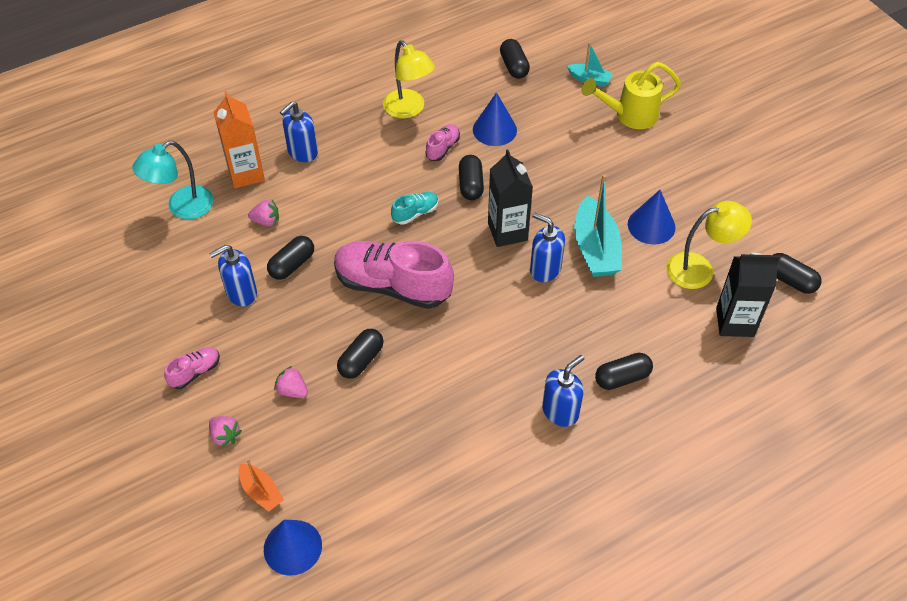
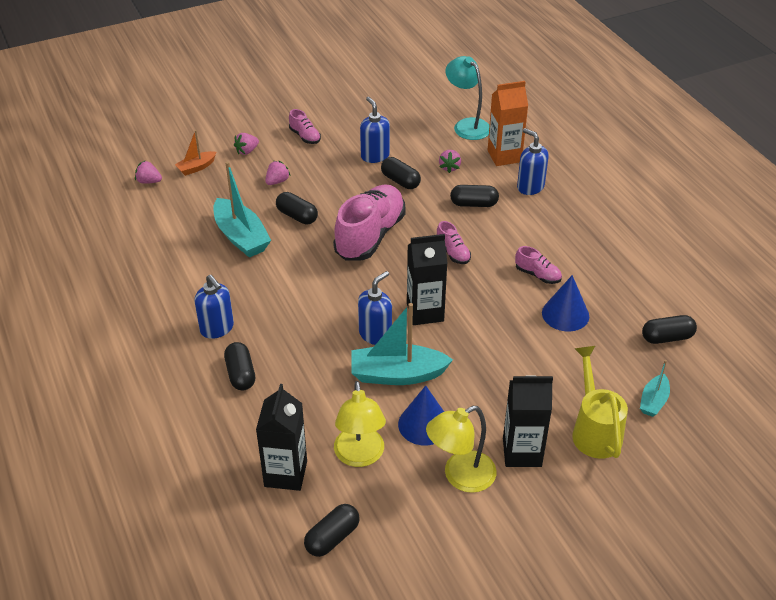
camera: 95 degrees right, 10 degrees down
(292, 547) = (149, 181): blue cone -> pink strawberry
(403, 413) = (241, 237): none -> turquoise boat
(409, 109) = (591, 254): yellow lamp -> yellow lamp (460, 476)
(415, 213) = (453, 253): turquoise shoe -> pink shoe
(471, 185) = (487, 291): black capsule -> black capsule (474, 204)
(665, 160) = (522, 452): none -> black carton

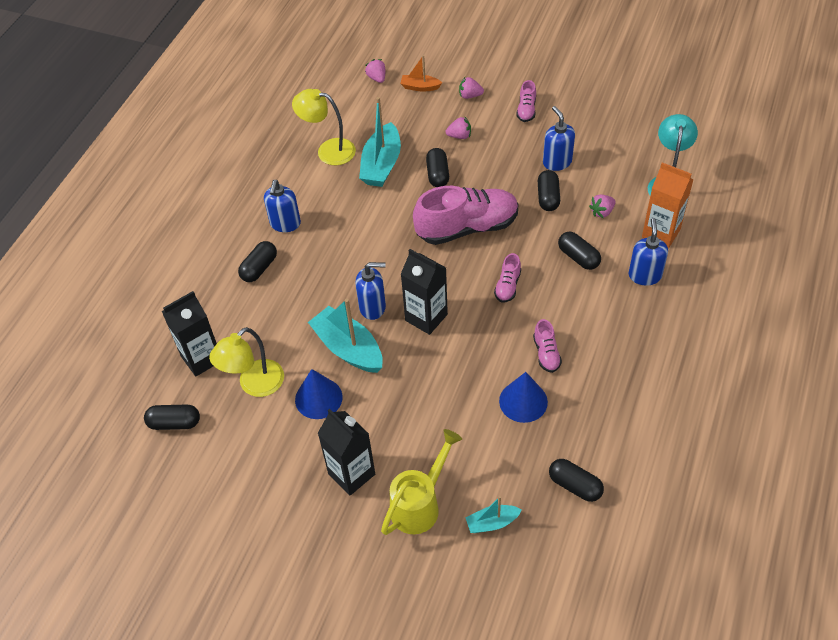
camera: 50 degrees right, 10 degrees up
(375, 156) = (557, 162): blue soap dispenser -> blue soap dispenser turned 45 degrees counterclockwise
(460, 476) = (293, 454): yellow lamp -> yellow lamp (328, 150)

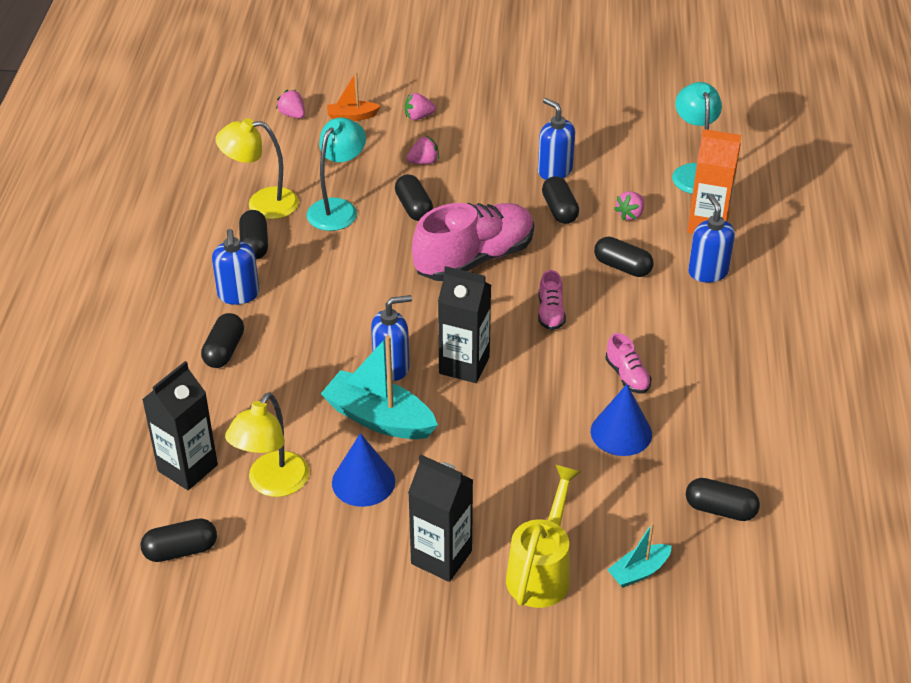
camera: 20 degrees left, 10 degrees down
(311, 184) = (254, 245): none -> black capsule
(381, 165) = (338, 208): turquoise boat -> turquoise lamp
(526, 110) = (494, 122): pink shoe -> none

